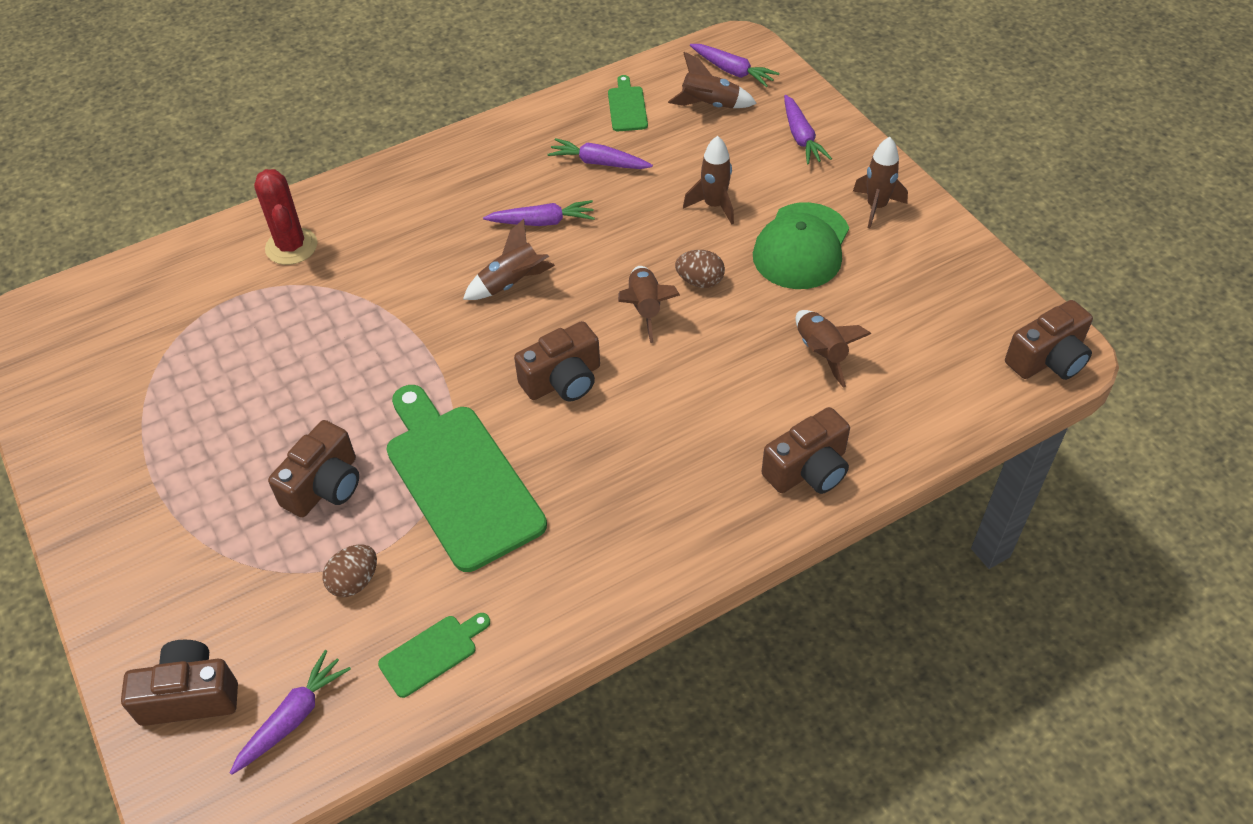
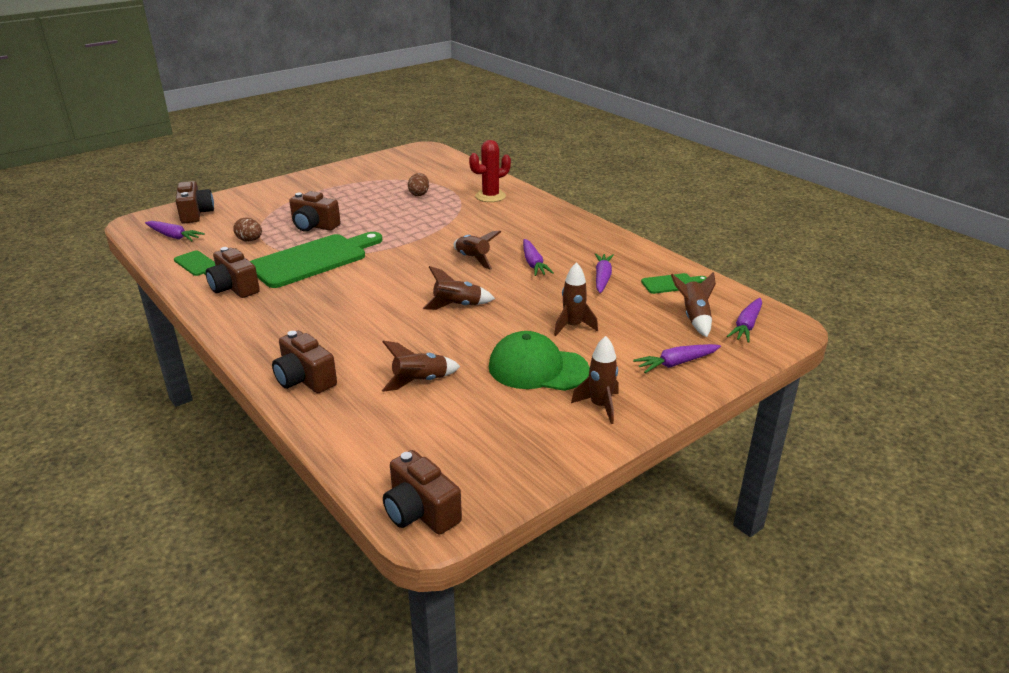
camera: 80 degrees right, 20 degrees down
(563, 380) = (389, 283): brown camera -> brown camera (234, 288)
(700, 281) = (488, 325): brown egg -> brown egg (419, 194)

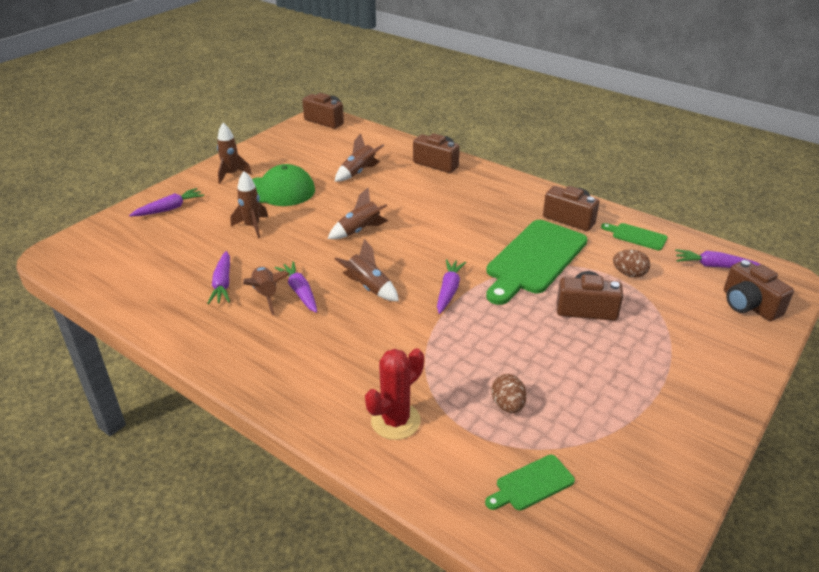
camera: 165 degrees right, 5 degrees up
(671, 284) = (148, 287): green cutting board -> green cutting board (531, 484)
(694, 318) = (139, 251): brown rocket -> brown rocket (266, 295)
(746, 326) = (93, 249): purple carrot -> purple carrot (449, 291)

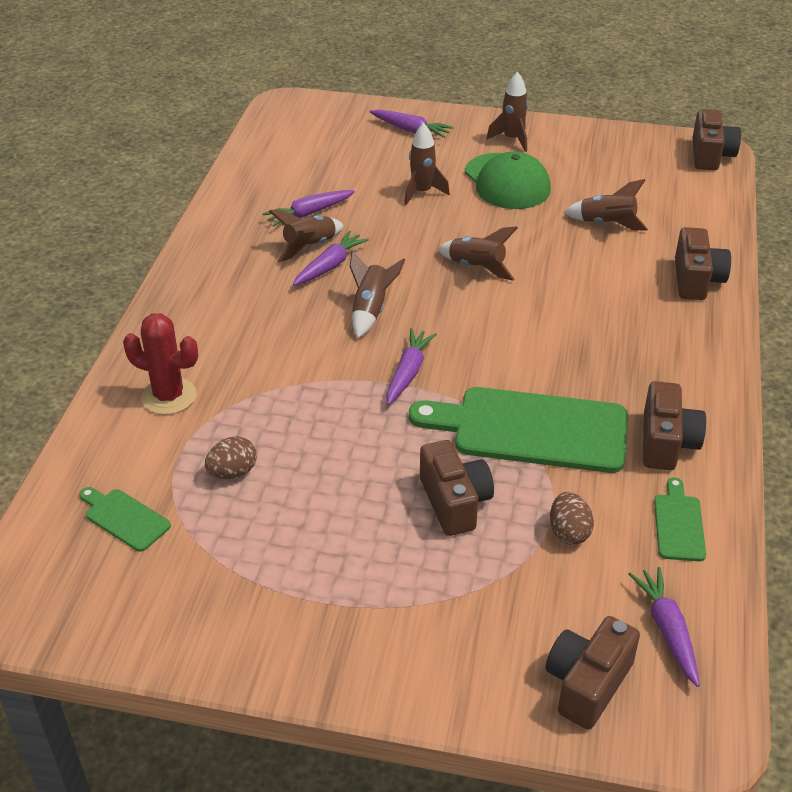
camera: 65 degrees right, 5 degrees up
(449, 291) = (408, 372): purple carrot -> purple carrot turned 60 degrees counterclockwise

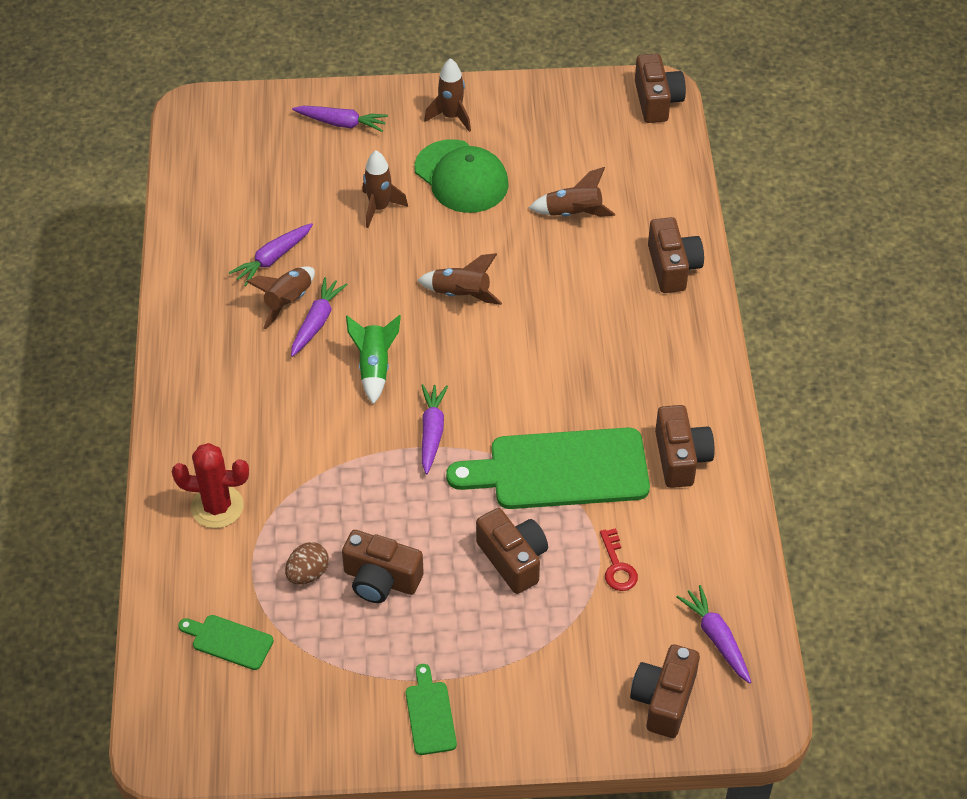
camera: 15 degrees left, 10 degrees up
(306, 493) = (381, 580): none -> brown camera
(371, 310) = (374, 367): brown rocket -> green rocket
(569, 532) = (617, 566): brown egg -> red key
(678, 524) = (707, 538): green cutting board -> green cutting board (430, 714)

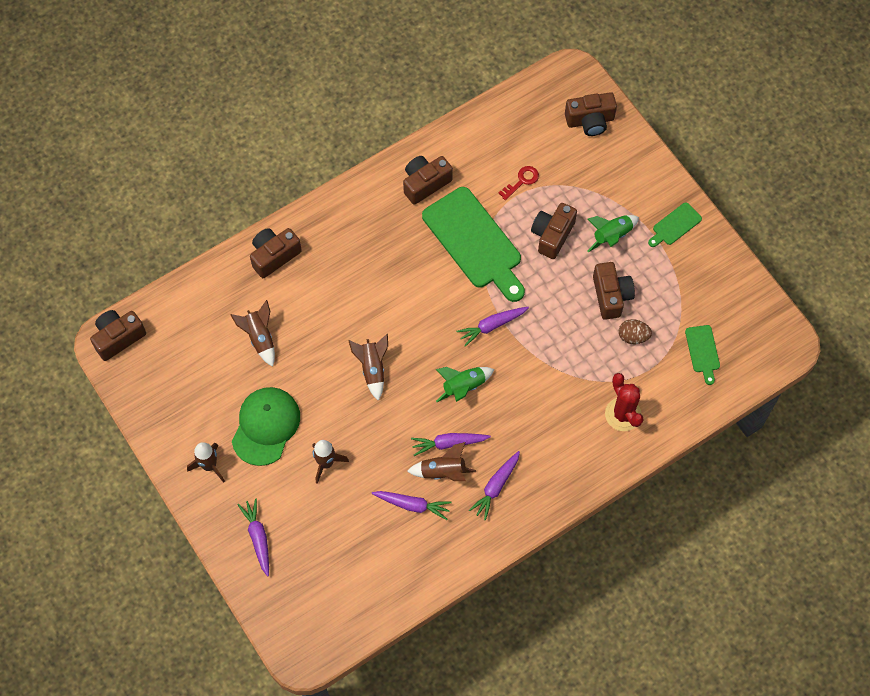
camera: 120 degrees left, 15 degrees up
(466, 627) = (611, 236): none -> green rocket
(716, 638) = (536, 113): purple carrot -> purple carrot (496, 487)

